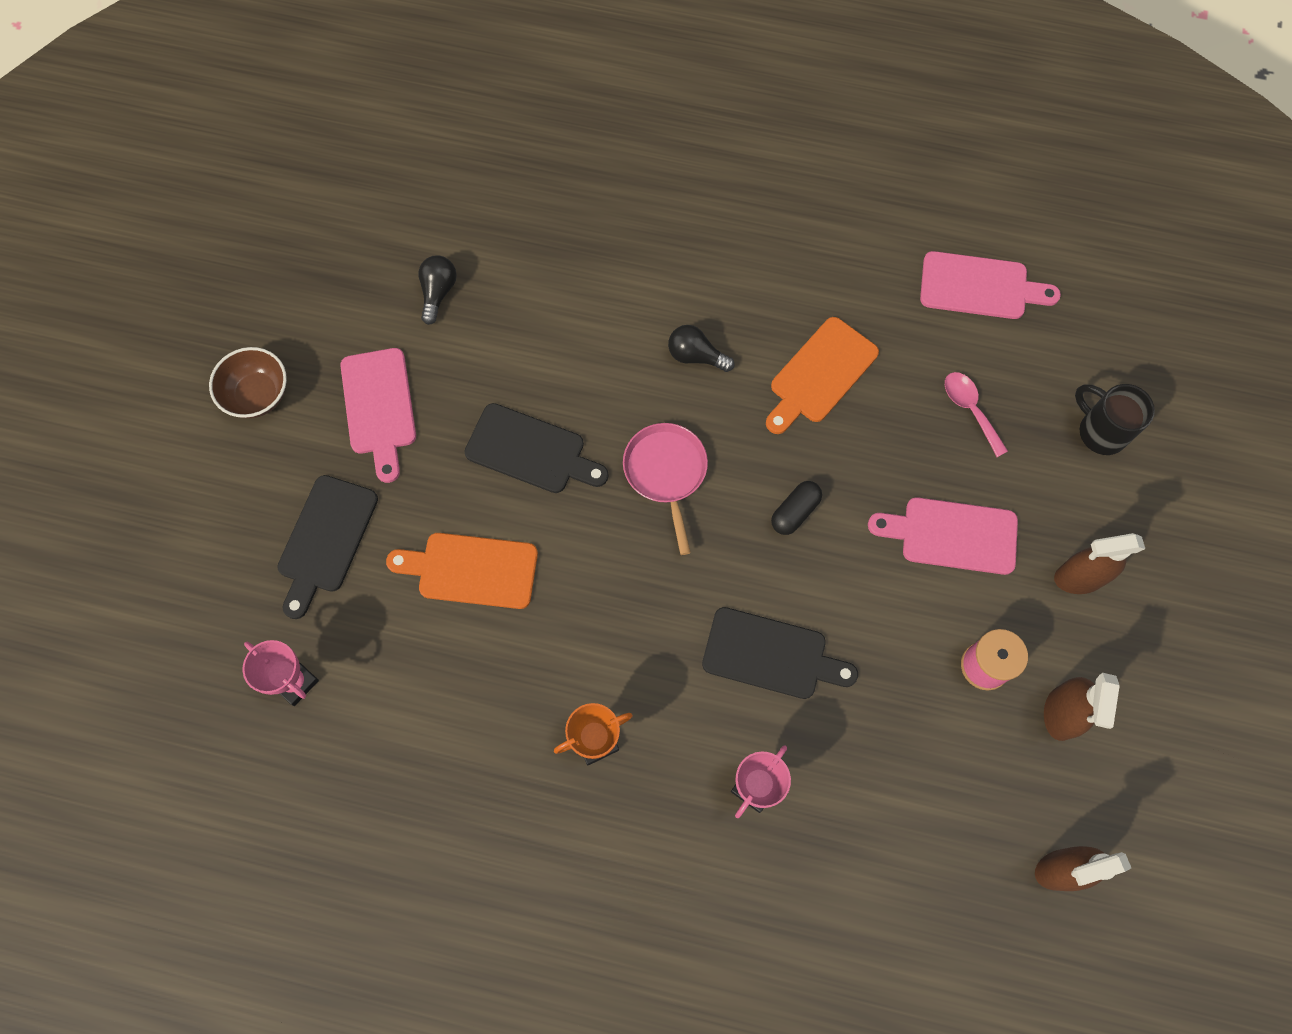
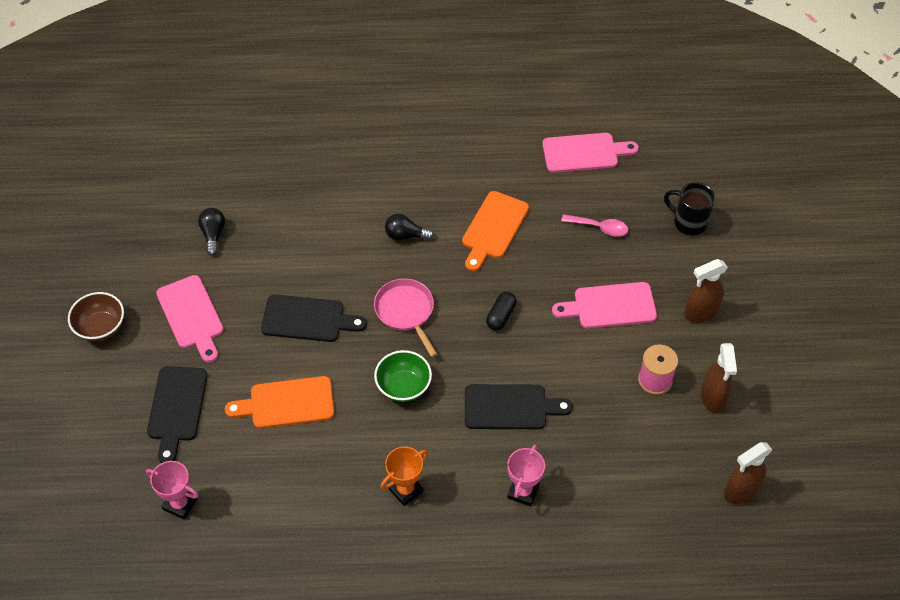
camera: 15 degrees left, 15 degrees down
(633, 585) = (403, 386): none -> green bowl
(970, 409) = (599, 228): pink spoon -> pink spoon turned 150 degrees clockwise

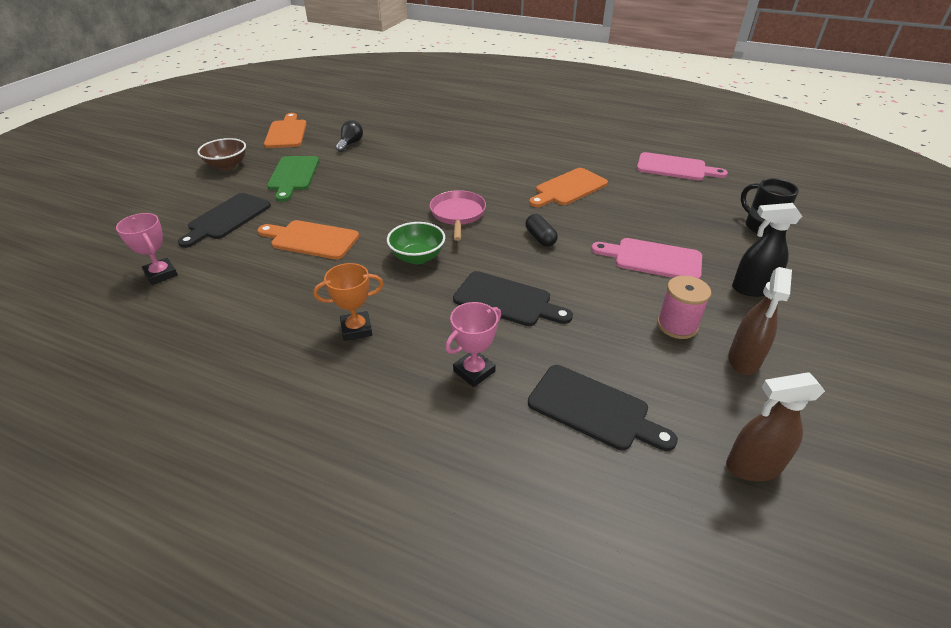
camera: 25 degrees right, 15 degrees down
(119, 241) = (286, 133): none -> orange cutting board
(191, 315) = (293, 176): pink cutting board -> green cutting board
(307, 319) = (375, 198): black cutting board -> black cutting board (593, 409)
(405, 235) = (492, 175): black light bulb -> none
(501, 316) = (540, 238): black capsule -> black capsule turned 75 degrees counterclockwise
(599, 228) = (667, 209): pink spoon -> none
(700, 313) = (752, 289): brown spray bottle -> black spray bottle

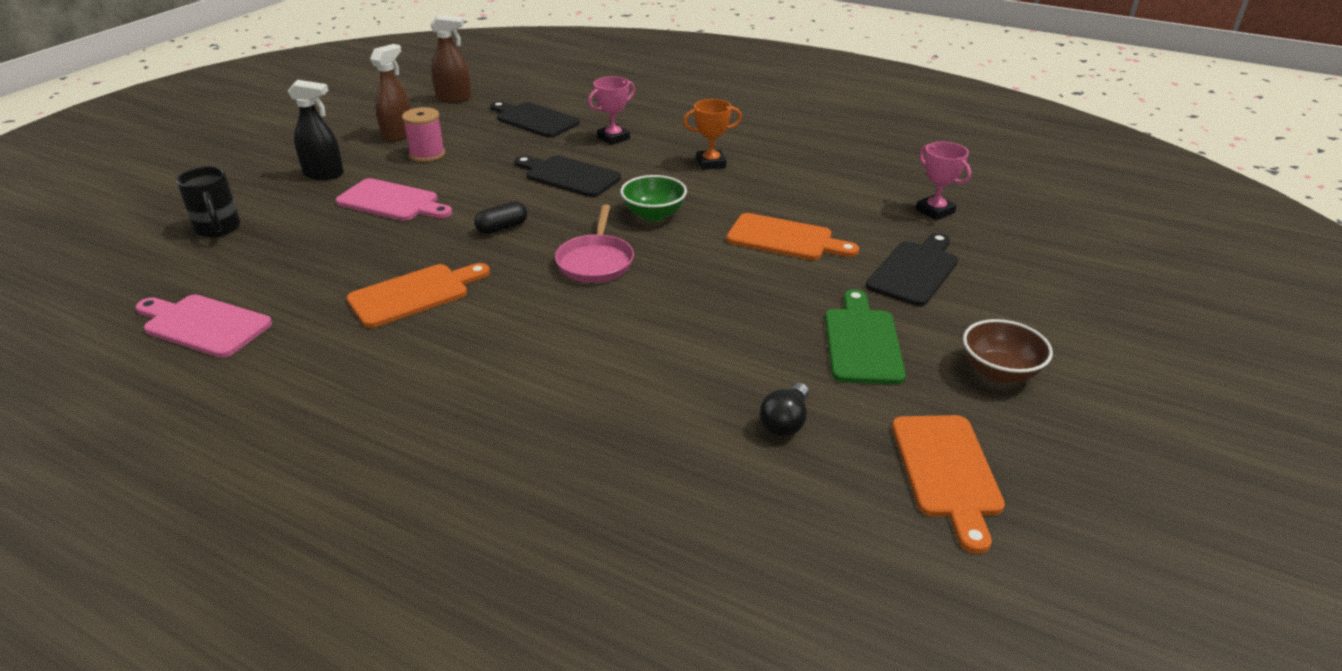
camera: 175 degrees left, 5 degrees down
(540, 238) = (502, 228): black capsule -> black capsule turned 75 degrees clockwise

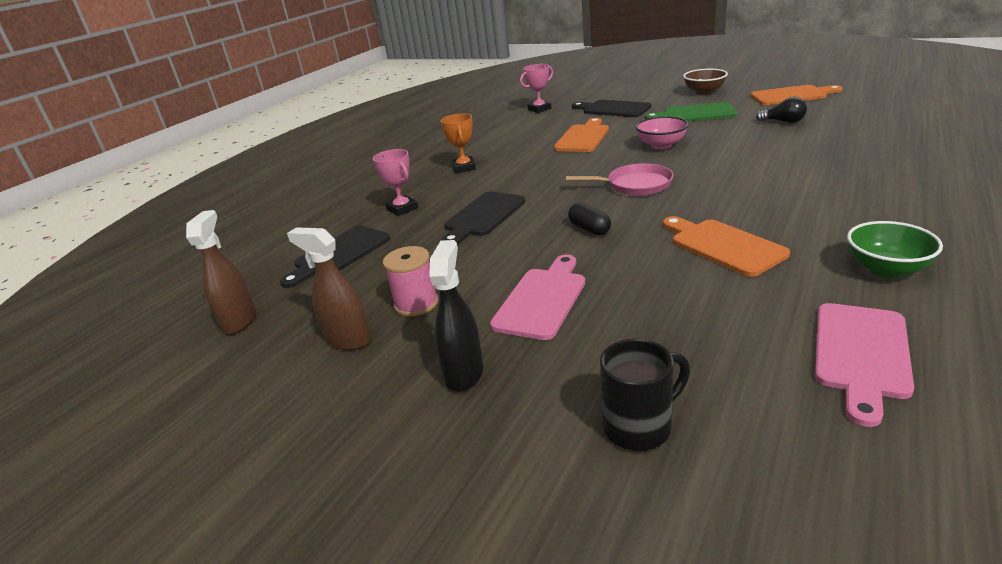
camera: 85 degrees left, 5 degrees down
(653, 214) = (554, 176): green bowl -> green bowl (886, 269)
(724, 294) = (661, 145): none -> pink bowl

